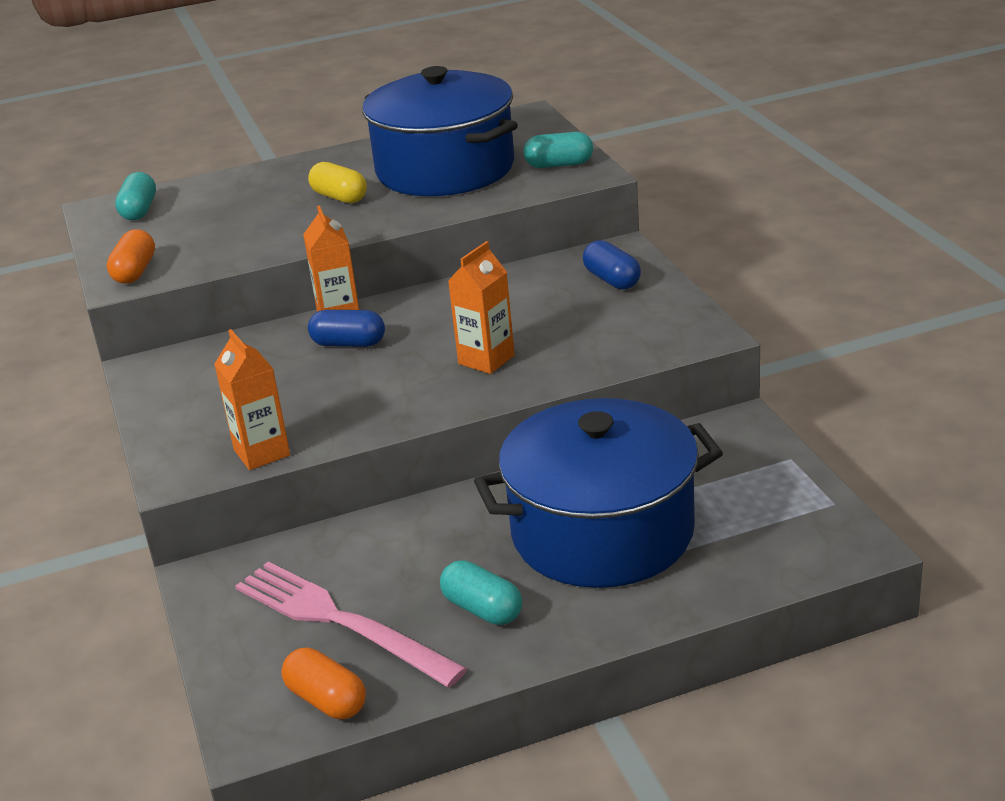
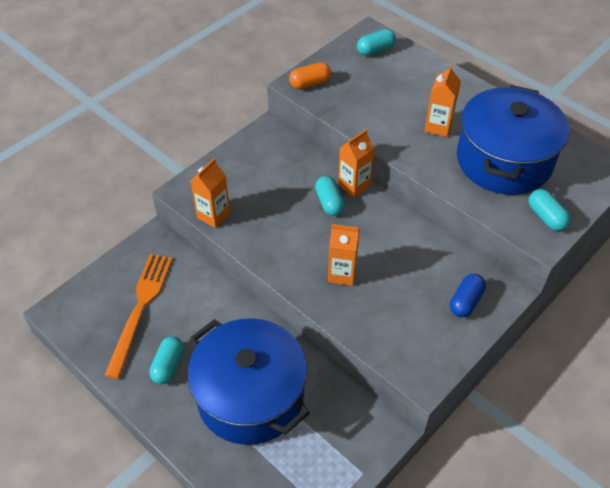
camera: 60 degrees right, 20 degrees up
(327, 700) = (85, 329): orange capsule -> none
(339, 197) = (438, 127): yellow capsule -> orange carton
(340, 621) = (140, 308): pink fork -> orange fork
(348, 344) = (329, 202): blue capsule -> turquoise capsule

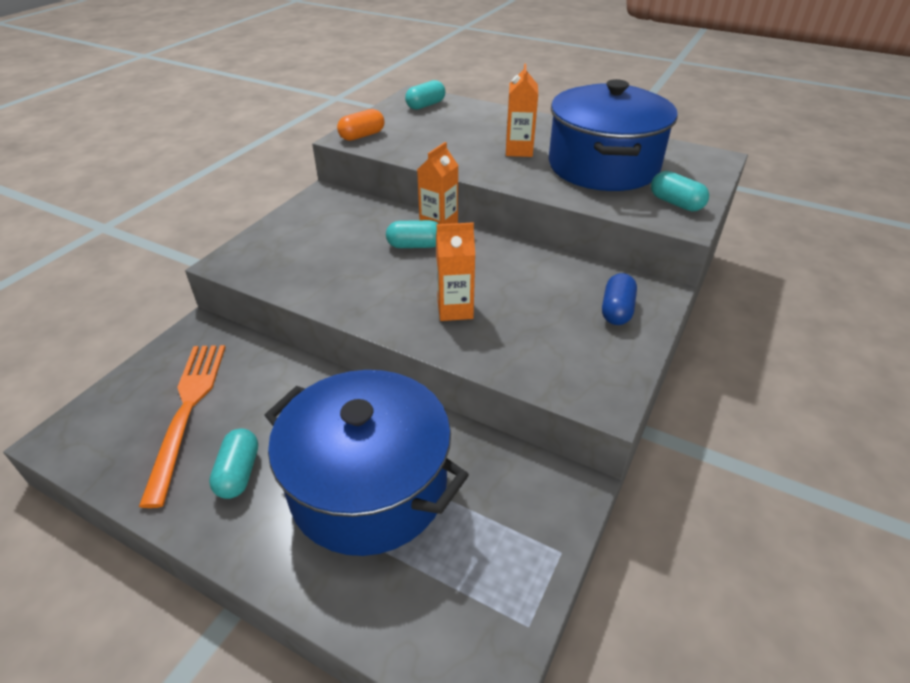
camera: 15 degrees left, 10 degrees down
(213, 215) = (272, 279): orange carton -> none
(329, 202) = (415, 245): turquoise capsule -> turquoise capsule turned 60 degrees counterclockwise

